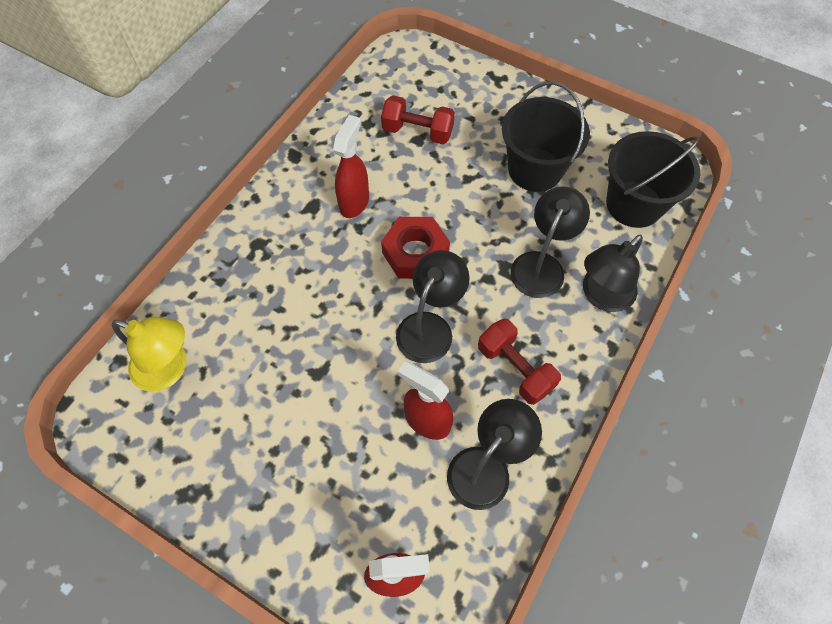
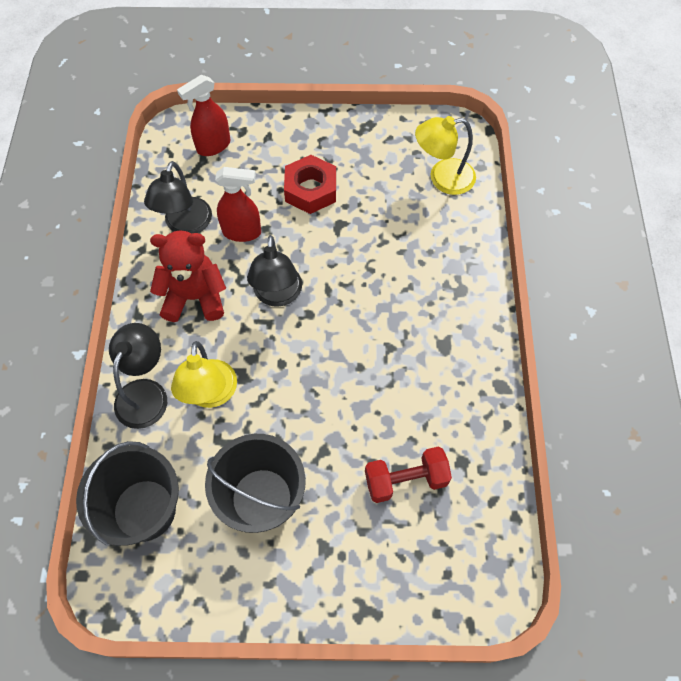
camera: 150 degrees right, 0 degrees up
(354, 202) = (411, 368): red spray bottle -> none
(415, 253) = (326, 349): red nut -> red nut (310, 190)
(515, 368) = (194, 297): red dumbbell -> red teddy bear
(541, 265) = (210, 395): black lamp -> yellow lamp

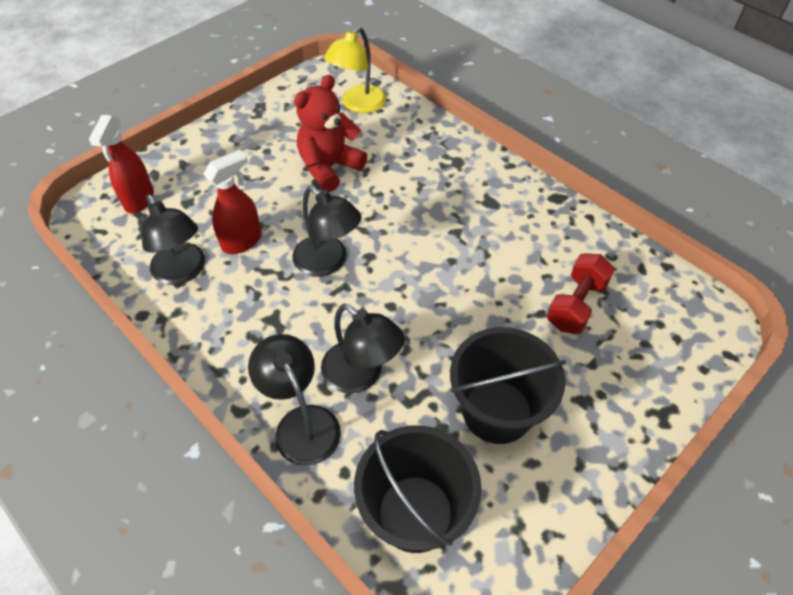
camera: 45 degrees left, 10 degrees down
(194, 297) = (257, 317): red teddy bear -> red teddy bear (329, 167)
(210, 395) = (361, 375): yellow lamp -> black lamp
(310, 190) = (265, 175): red nut -> none

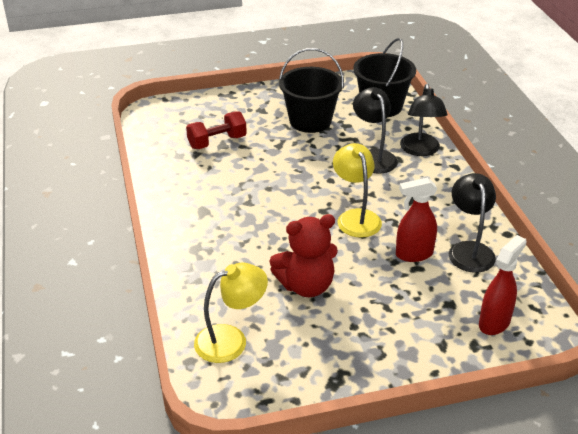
camera: 150 degrees left, 15 degrees down
(328, 262) = (356, 217): black lamp -> yellow lamp

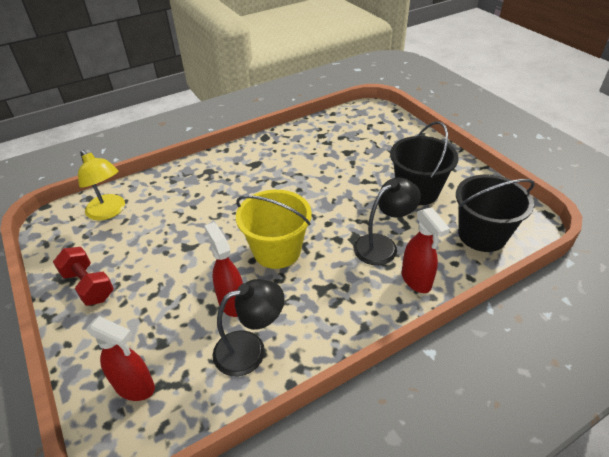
camera: 75 degrees right, 5 degrees up
(217, 142) = (350, 148): red dumbbell -> red dumbbell (88, 286)
(306, 286) = (174, 238): red teddy bear -> none
(356, 217) = (277, 250): yellow lamp -> yellow bucket
(420, 150) = (416, 280): black lamp -> red spray bottle

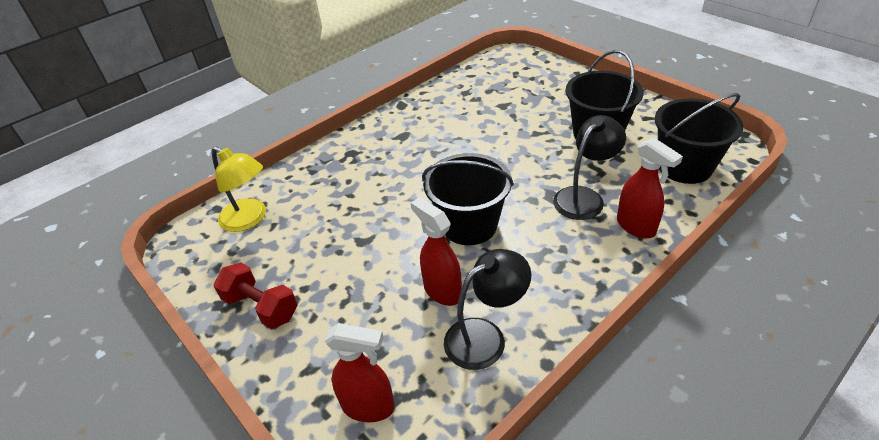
camera: 10 degrees left, 0 degrees up
(277, 250) = (469, 225): yellow bucket -> black bucket

